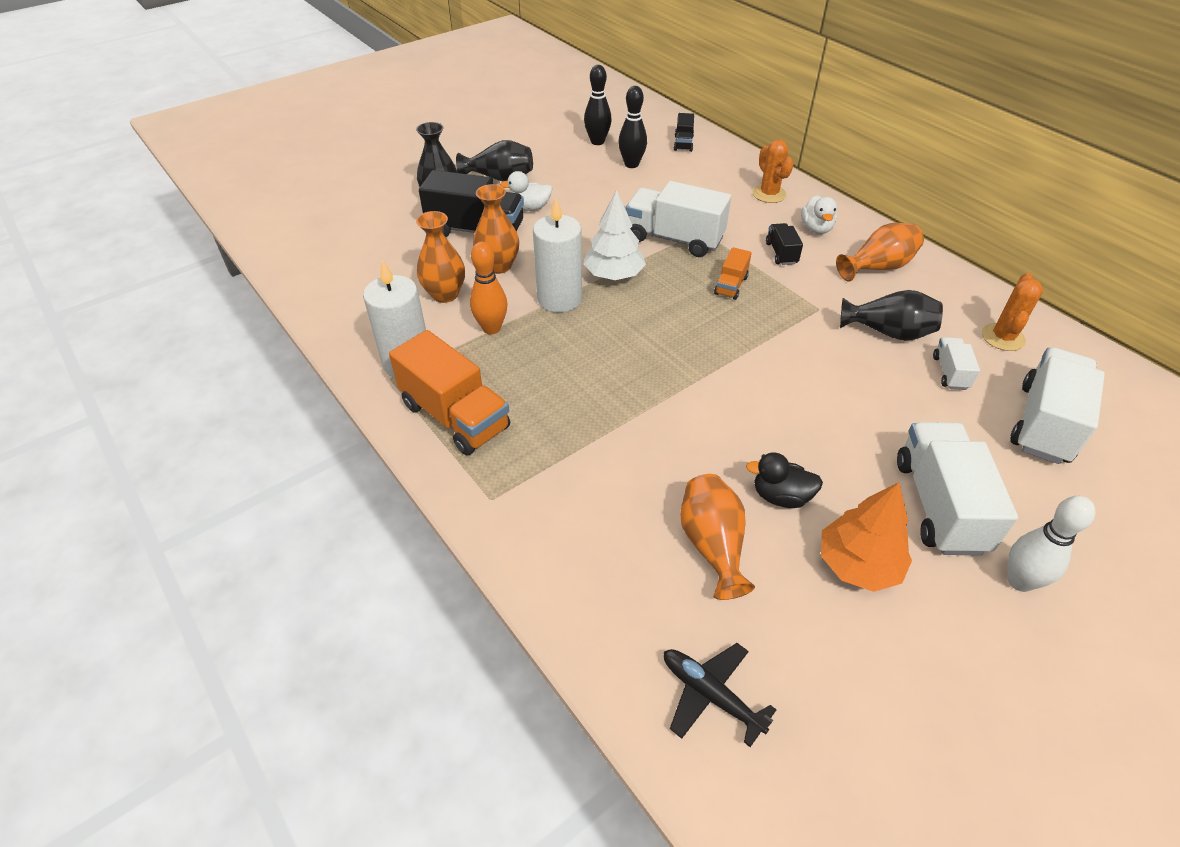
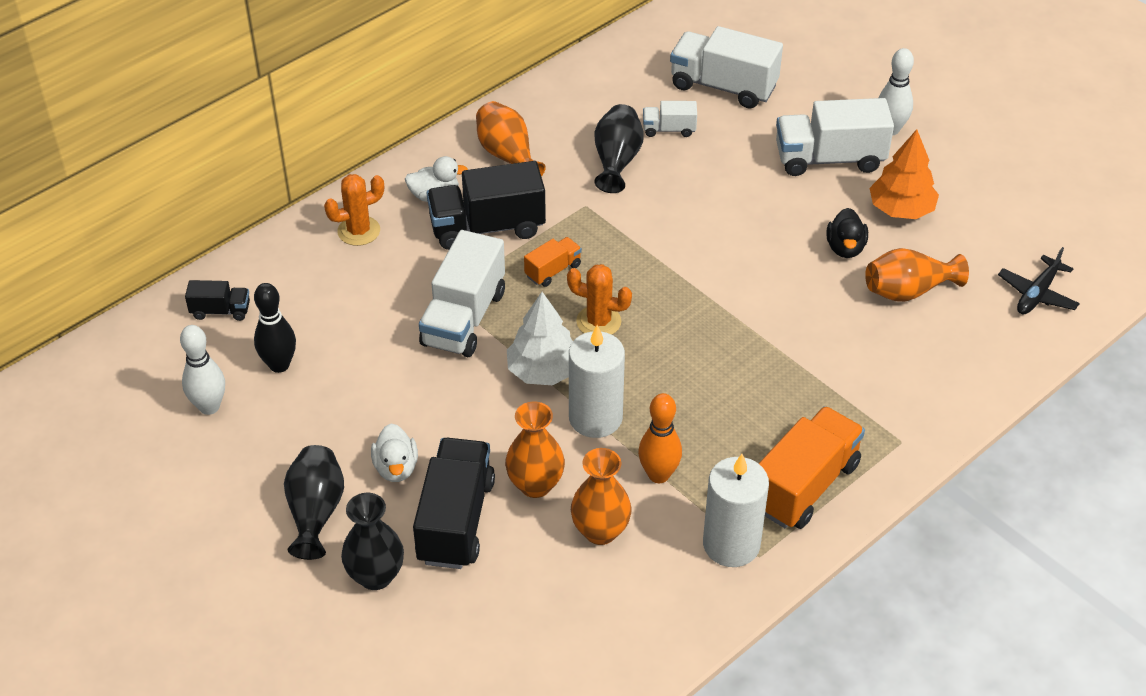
camera: 95 degrees left, 0 degrees up
(597, 142) = (209, 407): black bowling pin -> white bowling pin
(731, 285) = (553, 271): orange truck -> orange truck turned 60 degrees counterclockwise
(781, 253) = (487, 227): black truck -> black truck, size x2.00
(1002, 337) = (613, 89): orange cactus -> orange cactus (598, 322)

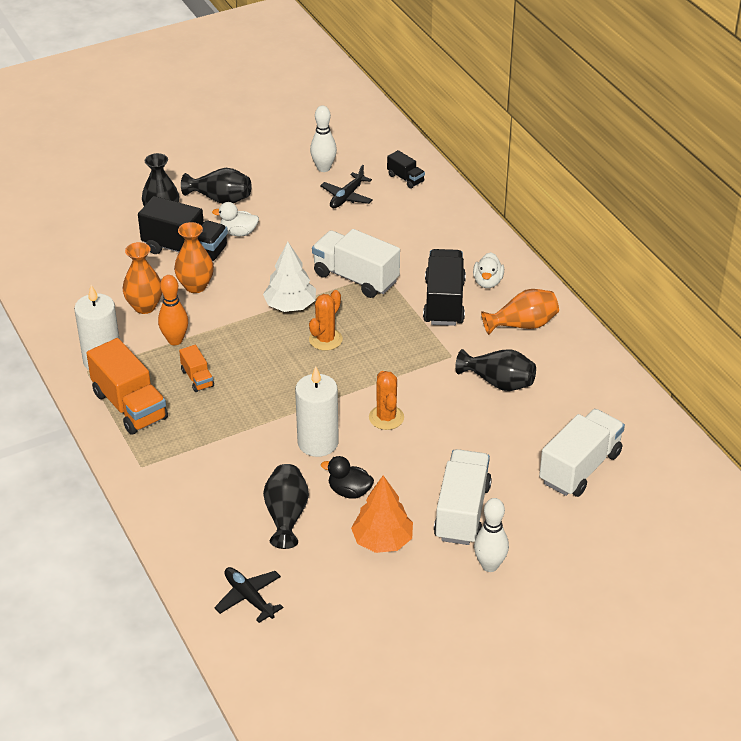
camera: 105 degrees right, 5 degrees down
(220, 311) = (405, 178): black truck -> black truck turned 60 degrees counterclockwise
(279, 365) = (347, 197): black bowling pin -> black plane
(359, 231) = (462, 242): orange cactus -> orange cactus (386, 417)
(553, 271) = (386, 326): orange truck -> orange truck (197, 378)
(595, 418) = (237, 321): white candle -> white candle (318, 442)
(669, 129) = (530, 421): white truck -> none
(908, 291) = (286, 515): orange vase -> black vase

